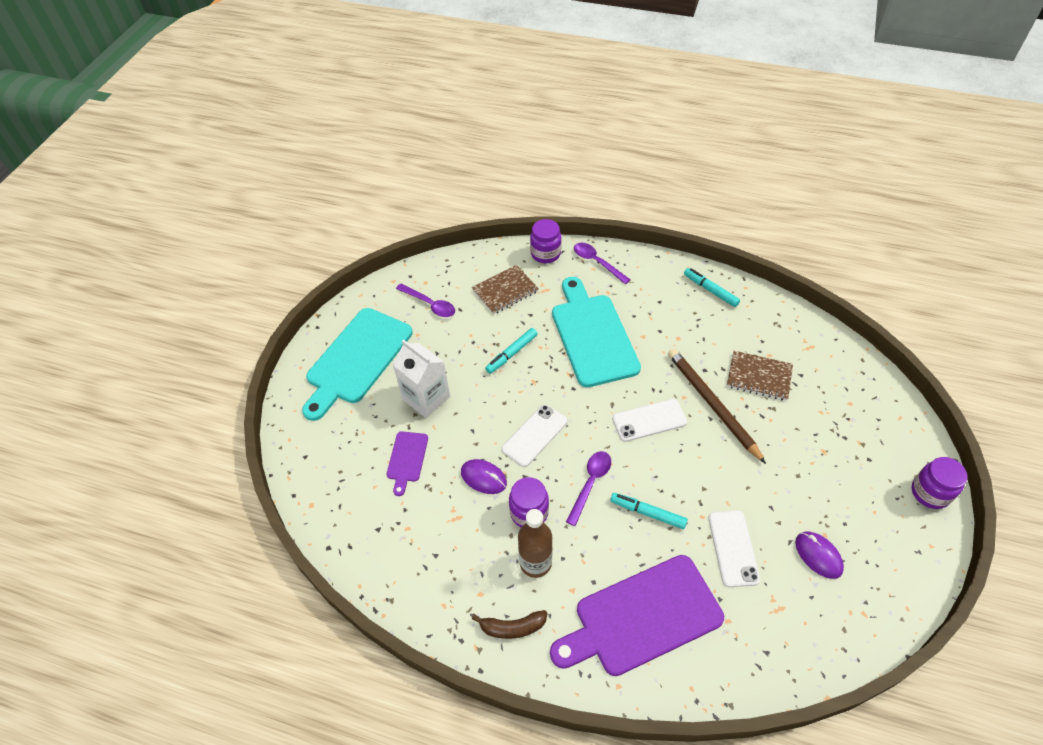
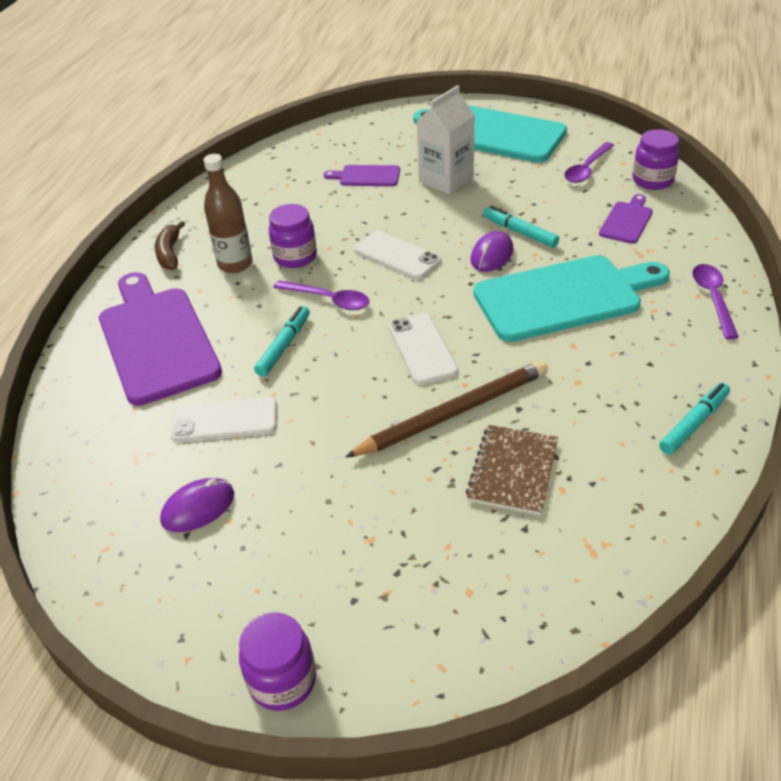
camera: 90 degrees right, 10 degrees down
(483, 478) = (341, 224): purple mouse -> purple mouse (491, 255)
(505, 291) = (627, 221): brown notebook -> purple cutting board
(545, 254) = (712, 250): purple jar -> purple jar (652, 180)
(597, 262) = (713, 299): purple spoon -> purple spoon turned 45 degrees counterclockwise

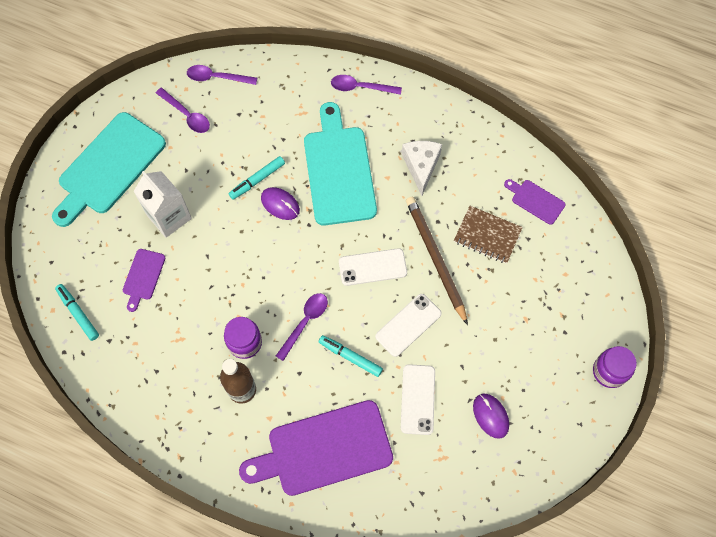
camera: 85 degrees left, 25 degrees up
(170, 253) = (212, 443): brown banana -> none
(397, 256) = (263, 268): white phone -> white phone (408, 325)
(608, 378) = (421, 166): none -> white cheese
(627, 221) = (263, 109): purple cutting board -> purple cutting board (535, 201)
(652, 180) = (217, 77): purple jar -> purple spoon
(694, 423) = (466, 134): turquoise marker -> turquoise marker (78, 313)

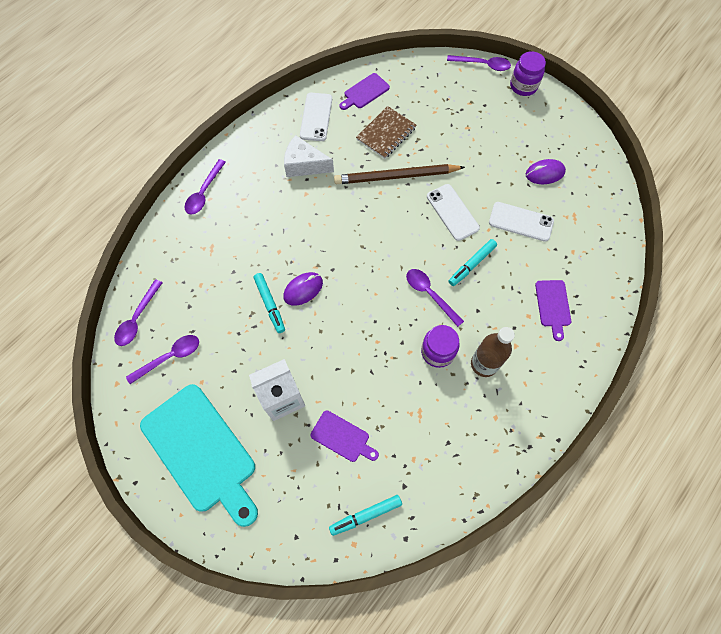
camera: 75 degrees left, 0 degrees up
(324, 449) = (553, 306): purple cutting board -> purple cutting board, size x0.47
(338, 170) = (284, 231): turquoise cutting board -> none
(372, 267) = (390, 226): white phone -> white phone (316, 117)
(624, 319) = (482, 65): none -> purple spoon

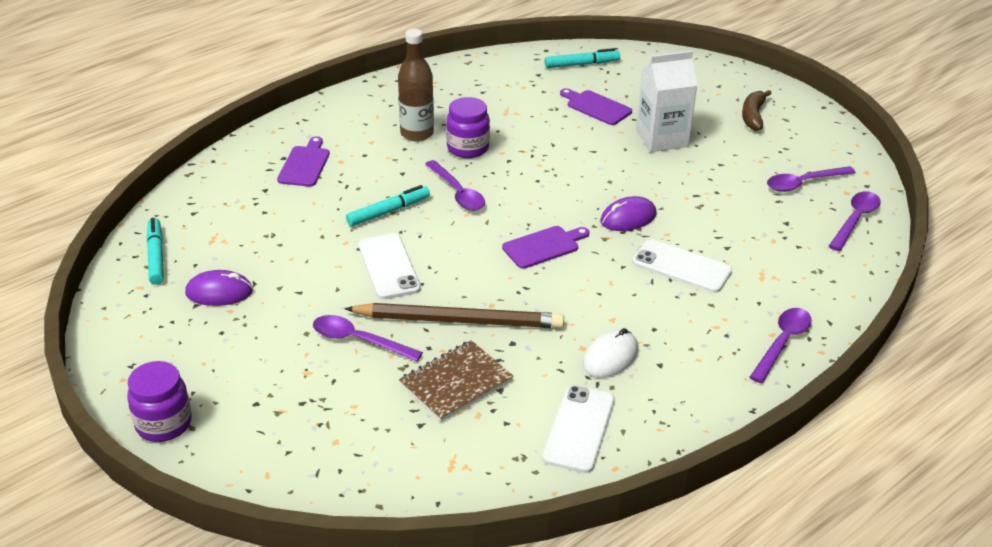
camera: 170 degrees left, 30 degrees down
(202, 451) = (753, 116): turquoise cutting board -> brown banana
(270, 304) = (674, 210): turquoise marker -> turquoise marker (156, 256)
(304, 165) = (610, 357): white cheese -> white mouse
(365, 92) = (475, 459): purple cutting board -> purple cutting board (543, 246)
(482, 65) = (217, 476): purple spoon -> purple spoon (359, 340)
(521, 222) = (294, 243): white phone -> white phone (681, 267)

